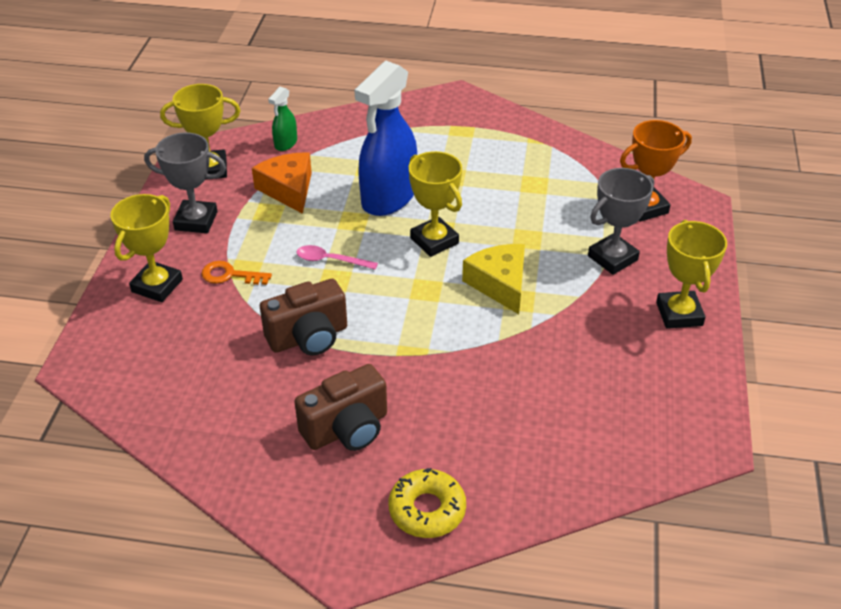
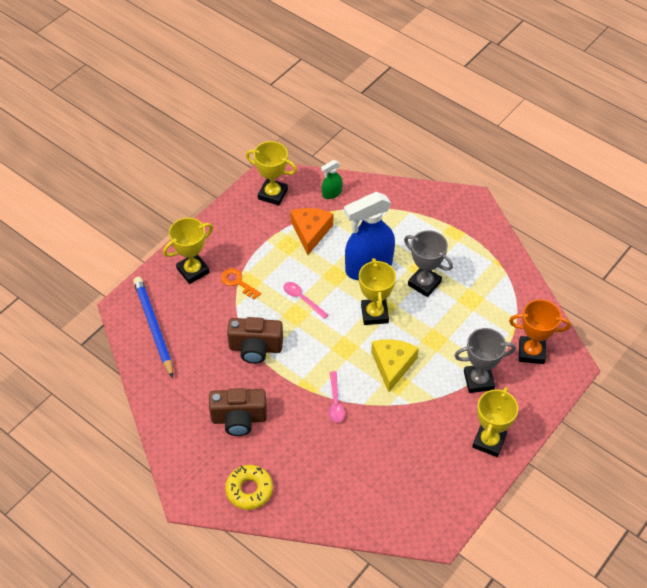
camera: 30 degrees right, 10 degrees up
(142, 371) = (153, 327): none -> blue pencil
(196, 221) = (241, 232): grey trophy -> grey trophy (424, 283)
(461, 353) = (335, 402): none -> pink spoon

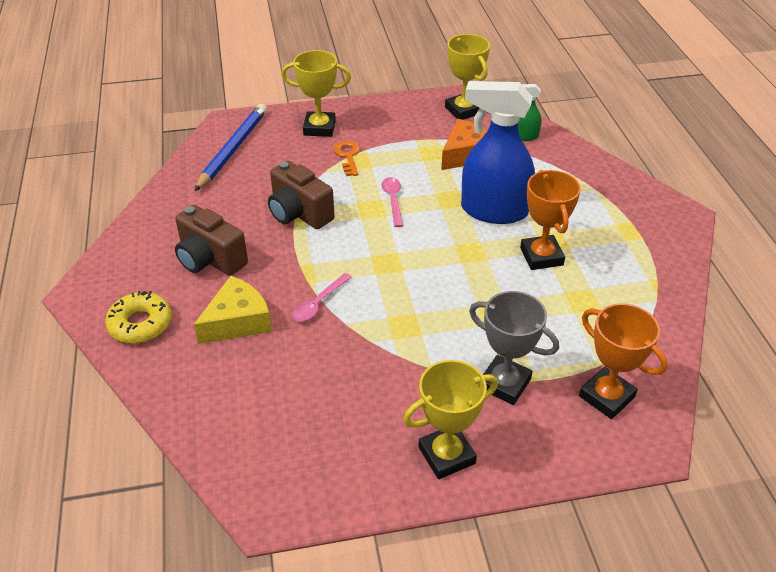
camera: 40 degrees right, 10 degrees down
(374, 314) = (453, 252): yellow trophy -> none
(392, 365) = (419, 308): yellow cheese -> yellow cheese (237, 321)
(424, 283) = (541, 256): grey trophy -> orange trophy

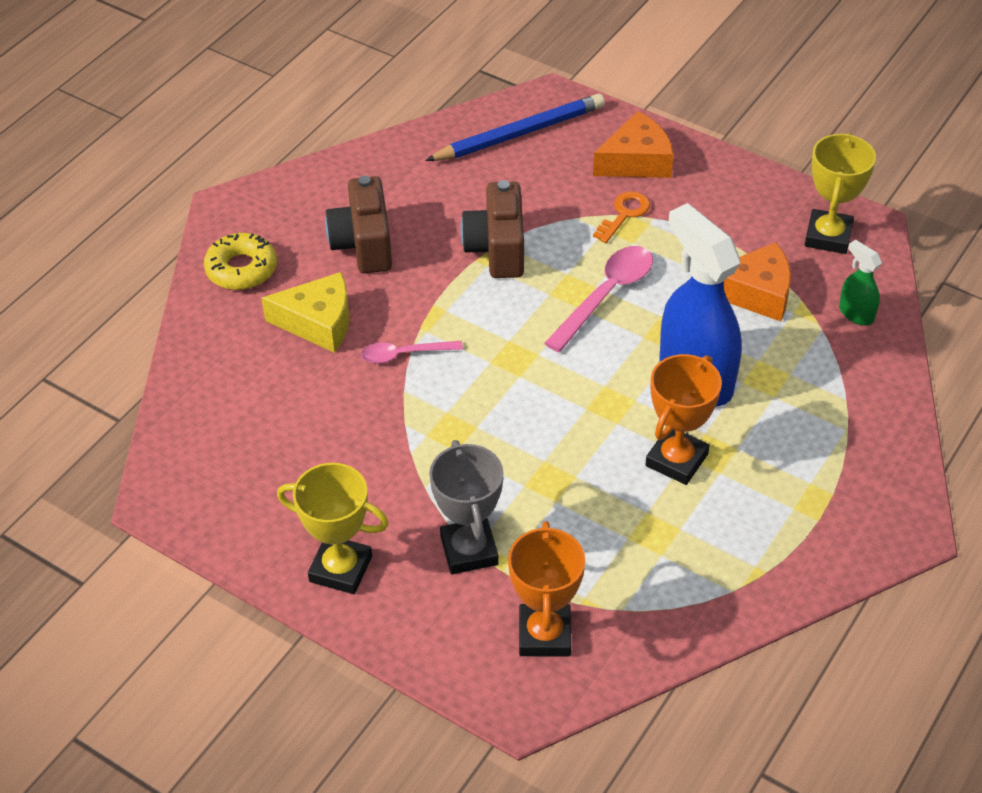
camera: 45 degrees right, 5 degrees up
(319, 128) = (636, 161): yellow trophy -> orange cheese
(393, 200) = (606, 295): pink spoon -> pink spoon, size x1.63

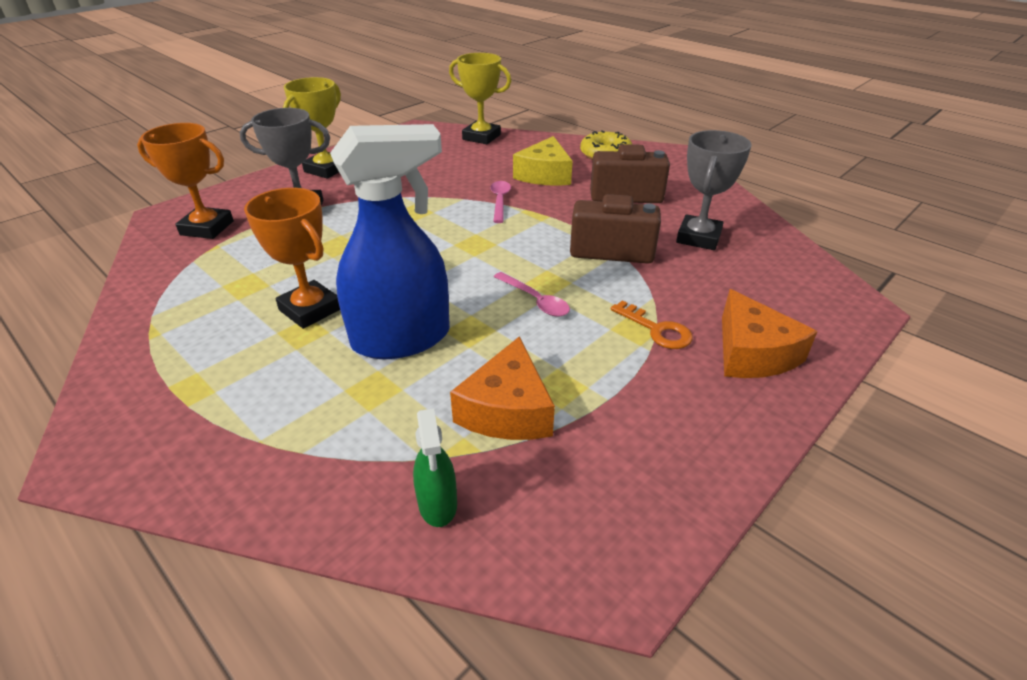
camera: 100 degrees right, 10 degrees down
(454, 187) = (698, 238): none -> grey trophy
(519, 133) = (786, 280): blue pencil -> none
(606, 295) = (535, 300): pink spoon -> pink spoon, size x0.61
(828, 236) = (600, 513): yellow trophy -> yellow trophy (481, 137)
(856, 313) = (437, 504): green spray bottle -> green spray bottle turned 105 degrees clockwise

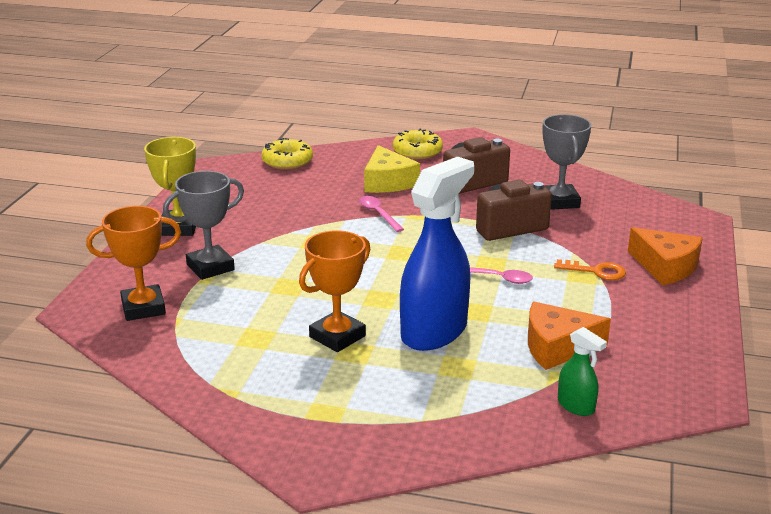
camera: 30 degrees left, 10 degrees down
(310, 309) = (337, 336): orange trophy -> orange trophy turned 60 degrees counterclockwise
(481, 137) = (287, 161): yellow trophy -> yellow donut
(507, 409) = (557, 347): orange cheese -> orange cheese turned 105 degrees clockwise

